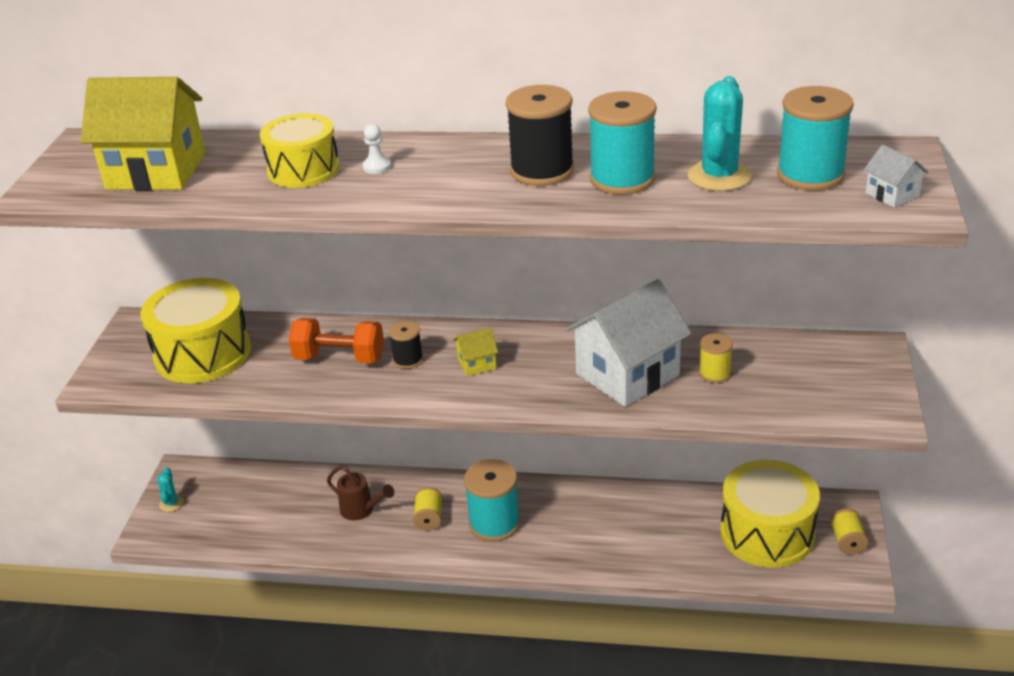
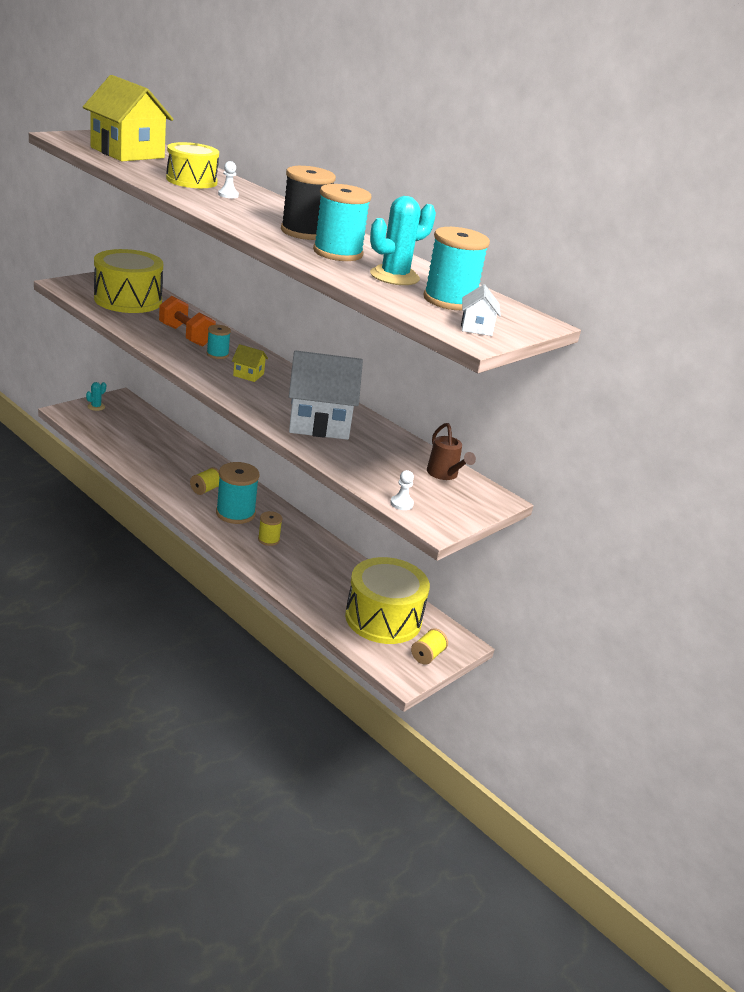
camera: 30 degrees right, 5 degrees down
(361, 510) = (178, 465): brown watering can -> brown watering can (444, 474)
(408, 360) = (217, 354): black spool -> turquoise spool
(714, 373) = (370, 451): yellow spool -> yellow spool (268, 539)
(829, 413) = (401, 503): none -> white pawn

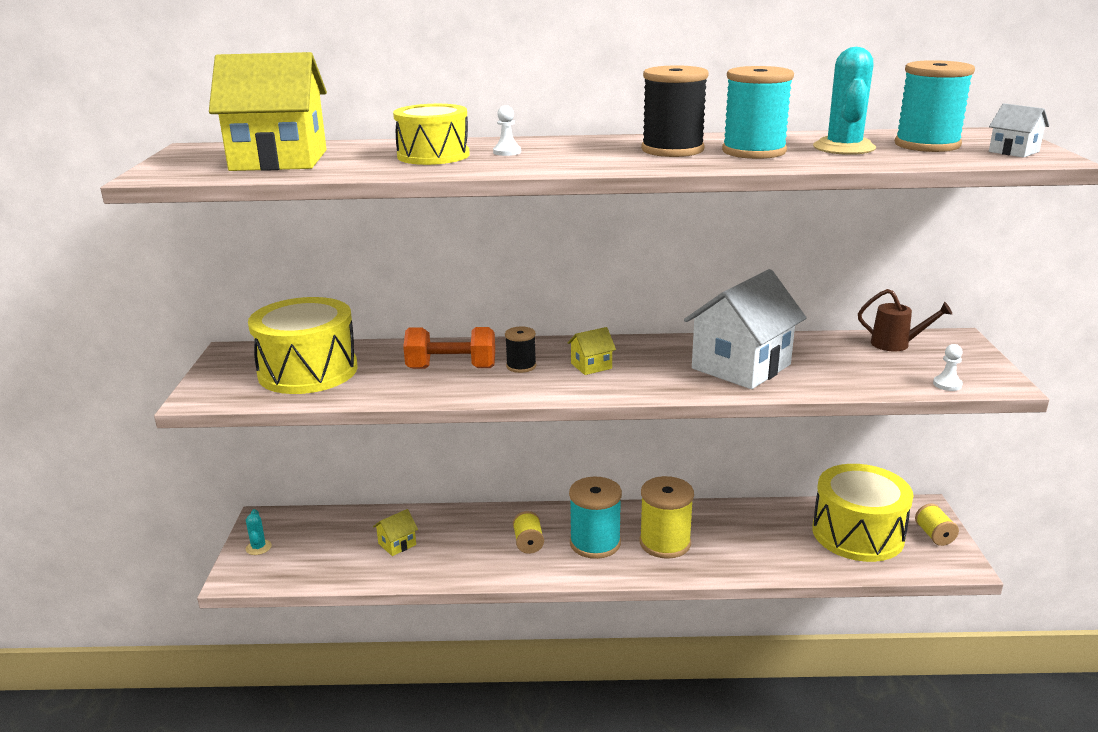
camera: 40 degrees left, 5 degrees down
(150, 446) = (397, 544): none -> yellow house
(217, 354) = (521, 366): turquoise spool -> black spool
(268, 539) = (665, 543): yellow spool -> yellow spool, size x1.85

